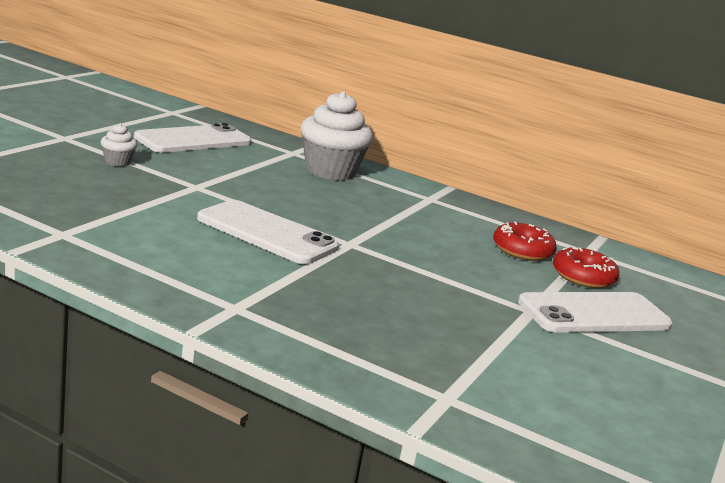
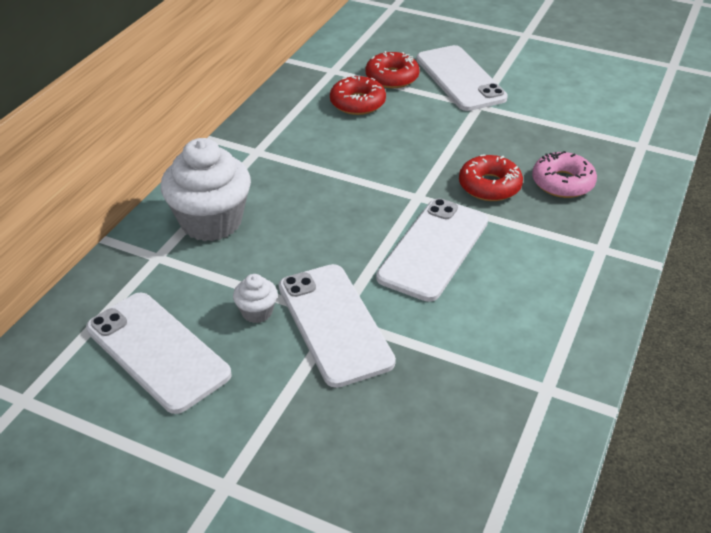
camera: 90 degrees left, 20 degrees up
(117, 162) = (296, 403): white cupcake -> white cupcake (257, 312)
(190, 184) = (334, 324): none -> white phone
(363, 279) = (489, 186): none -> red donut
(363, 319) = (562, 183): none -> pink donut

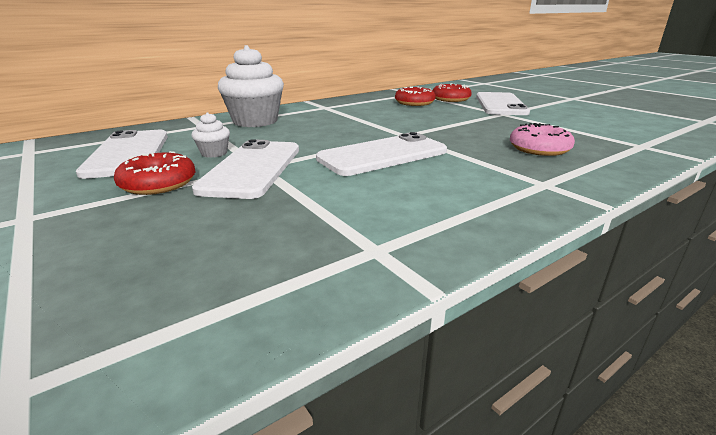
camera: 30 degrees right, 15 degrees down
(489, 186) = (469, 140): red donut -> red donut (158, 183)

